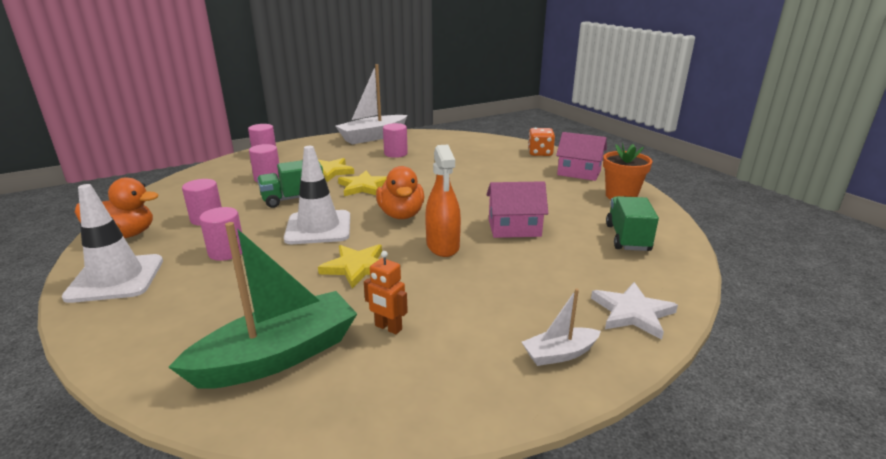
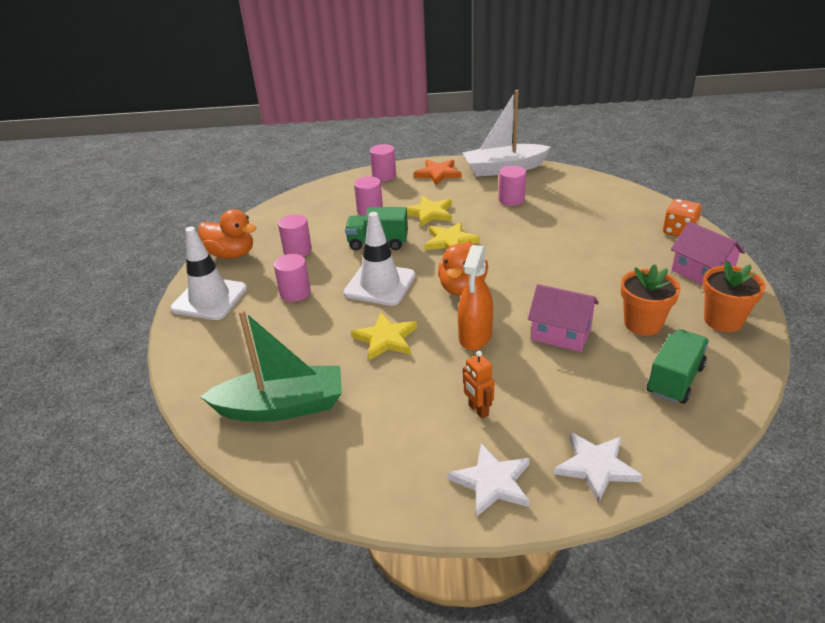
camera: 30 degrees right, 10 degrees up
(316, 147) = (438, 174): none -> orange star
(388, 328) = (373, 409): orange robot -> orange robot (478, 410)
(559, 354) = (492, 482): white boat -> white star
(569, 209) = (643, 324): none -> orange flower pot

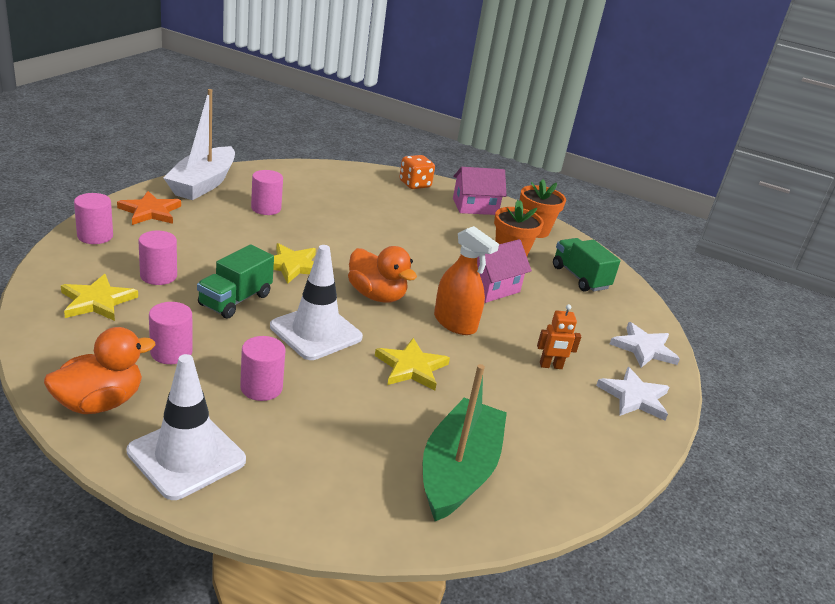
camera: 70 degrees left, 5 degrees down
(429, 213) = (222, 251): yellow star -> yellow star (97, 301)

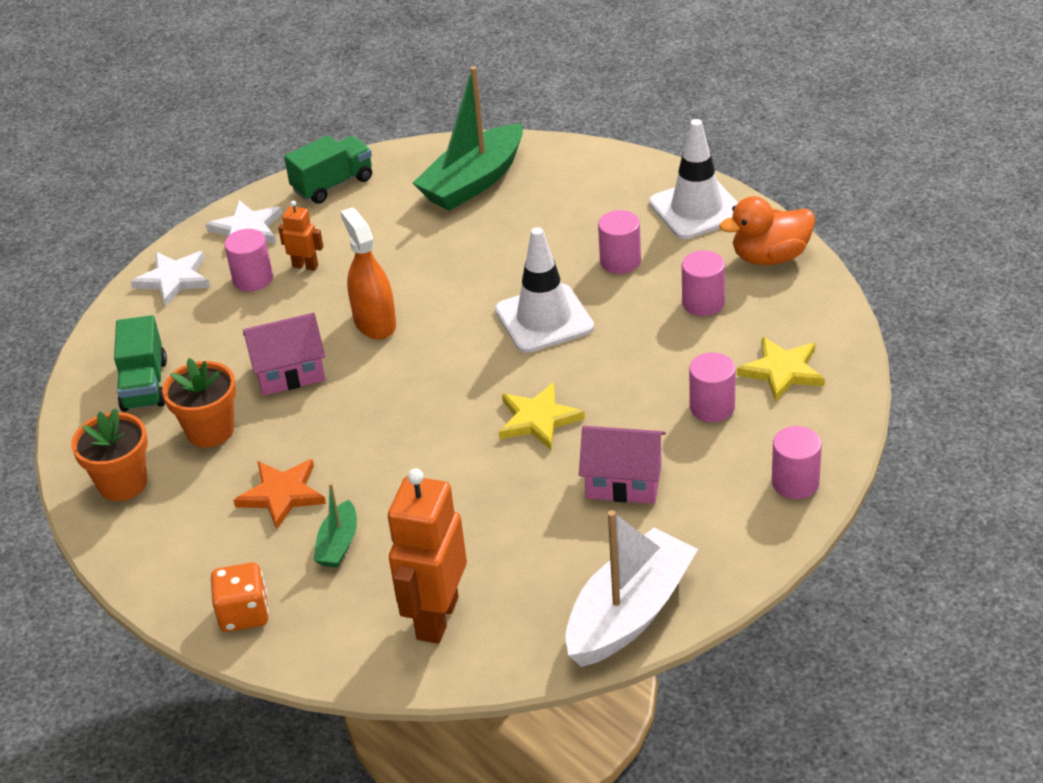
camera: 150 degrees left, 10 degrees up
(150, 211) = (719, 537): orange star -> orange star (282, 494)
(235, 300) = (624, 366): green truck -> green truck (333, 184)
(266, 208) = (539, 543): pink cylinder -> pink cylinder (253, 279)
(312, 183) = (436, 618): none -> orange robot
(376, 295) = (448, 366): orange duck -> none
(385, 208) = (338, 544): none -> green boat
(411, 367) = (459, 273): yellow star -> none
(475, 207) = (176, 546): pink house -> pink house (623, 481)

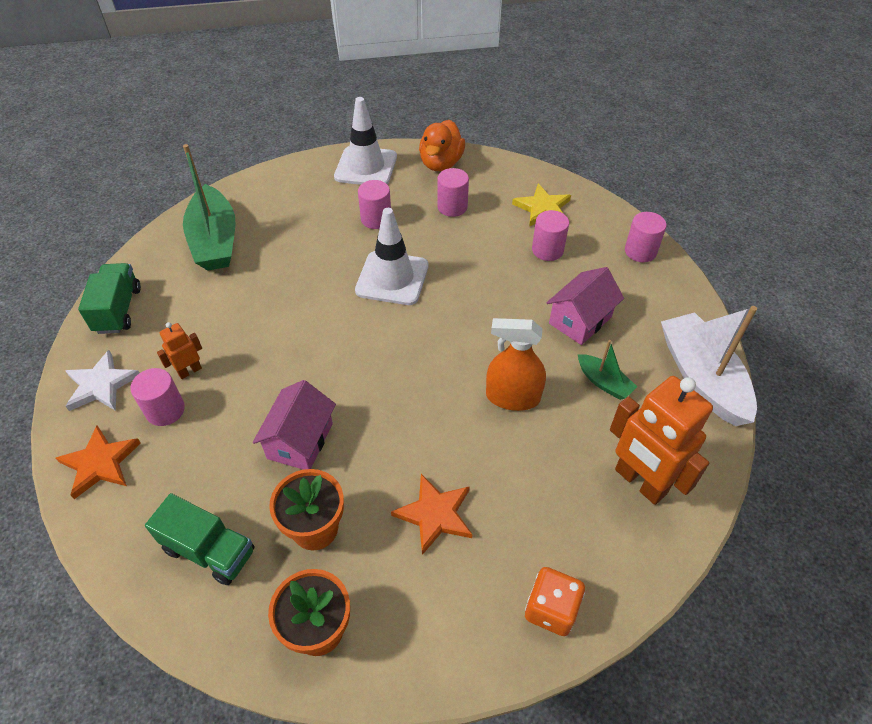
camera: 60 degrees left, 10 degrees up
(174, 279) = (100, 463): white star -> orange star
(338, 544) = (520, 504): green boat -> green boat (604, 382)
(375, 323) = (300, 363): orange spray bottle -> orange spray bottle (513, 397)
(538, 419) = (486, 329): yellow star -> none

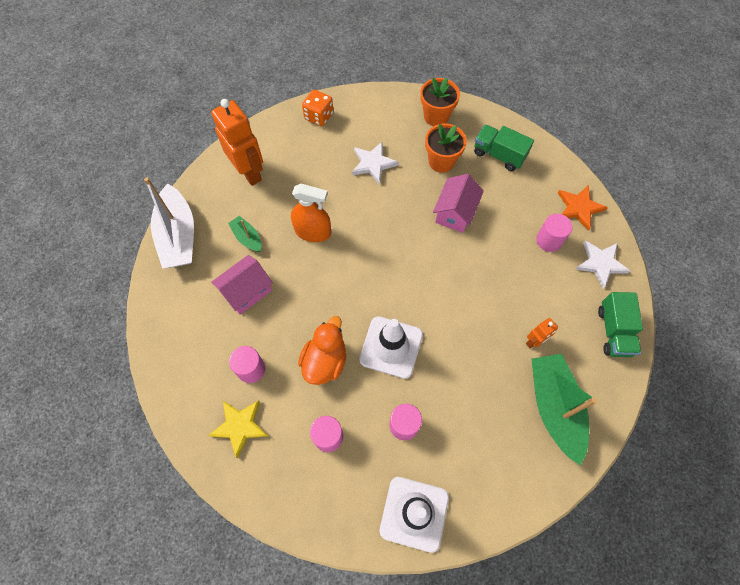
camera: 175 degrees left, 15 degrees up
(189, 371) = (540, 270): orange robot -> orange robot (534, 341)
(435, 514) = (373, 163): orange star -> white star
(441, 163) = (331, 512): orange duck -> orange duck (325, 361)
(640, 251) = (170, 360): pink cylinder -> none

